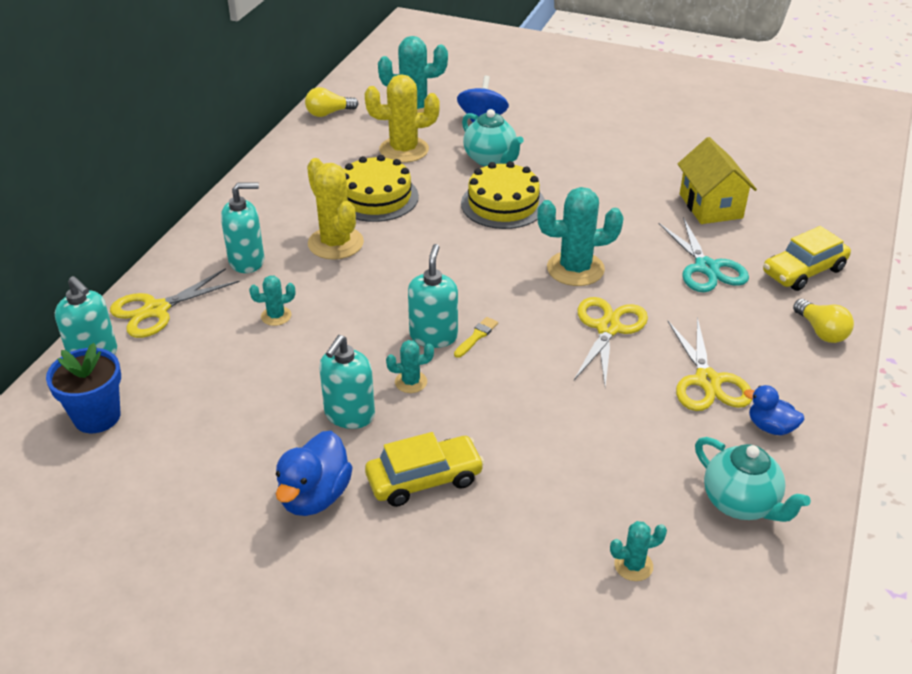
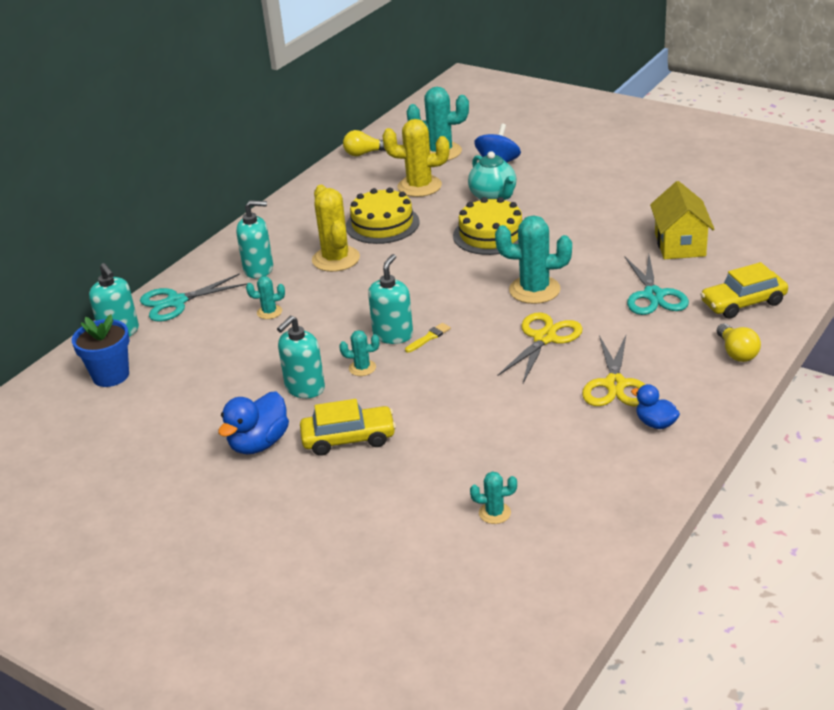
camera: 15 degrees right, 5 degrees down
(156, 310) = (176, 302): yellow scissors -> turquoise scissors
(741, 503) = (604, 477): turquoise teapot -> none

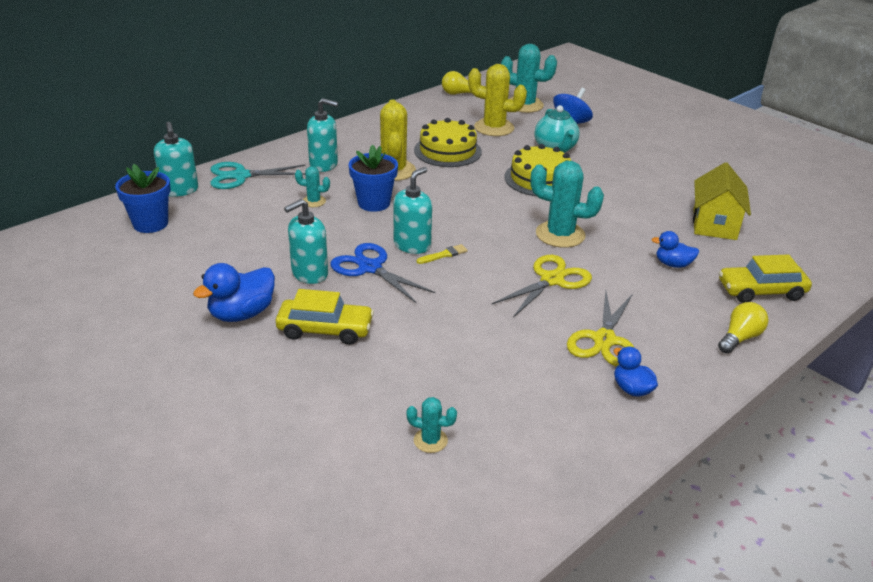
camera: 10 degrees right, 0 degrees up
(333, 300) = (374, 203): none -> blue flower pot
(362, 368) = (370, 268): turquoise cactus -> blue scissors
(653, 295) = (673, 264): turquoise scissors -> blue duck
(737, 353) = (740, 338): yellow light bulb -> yellow light bulb turned 135 degrees counterclockwise

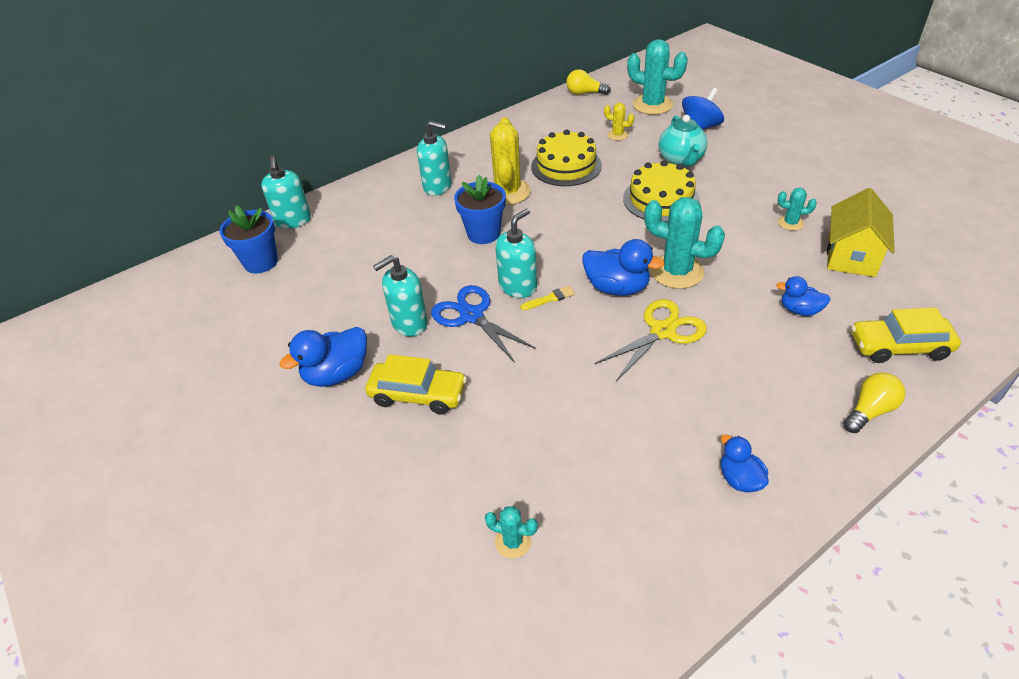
camera: 10 degrees right, 10 degrees up
(241, 176) = (354, 202): turquoise scissors -> none
(314, 201) = (423, 232): turquoise cactus -> turquoise cactus (790, 223)
(494, 128) = (617, 135): yellow cactus -> yellow cactus, size x0.50
(506, 246) = (617, 288): none -> blue duck
(604, 340) = (714, 412): yellow scissors -> none

